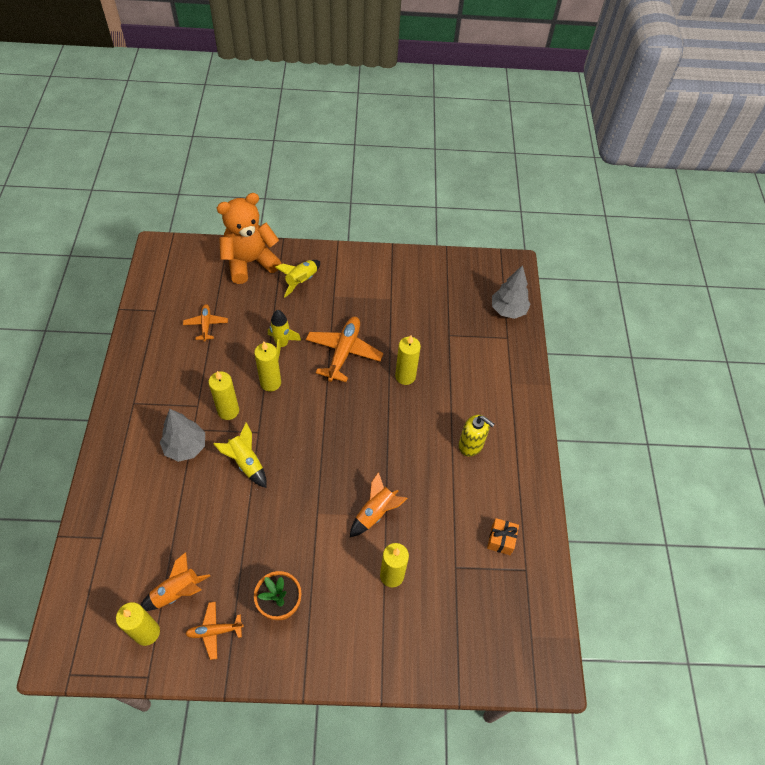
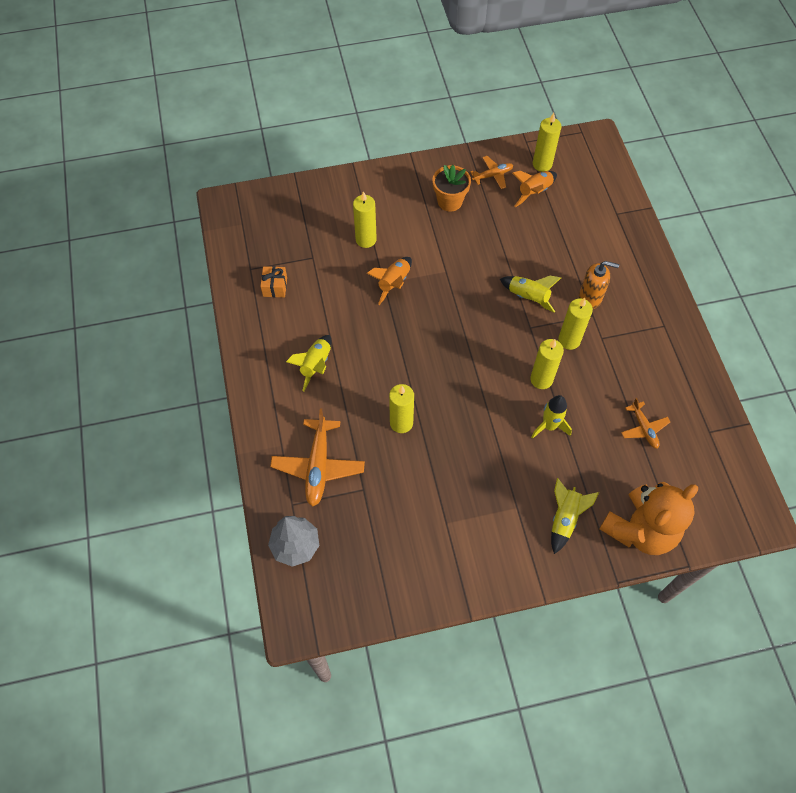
camera: 170 degrees right, 5 degrees up
(185, 447) = (590, 297): grey tree -> orange soap dispenser
(344, 352) = (478, 434): orange plane -> orange plane (318, 466)
(471, 445) = (316, 365): yellow soap dispenser -> yellow rocket

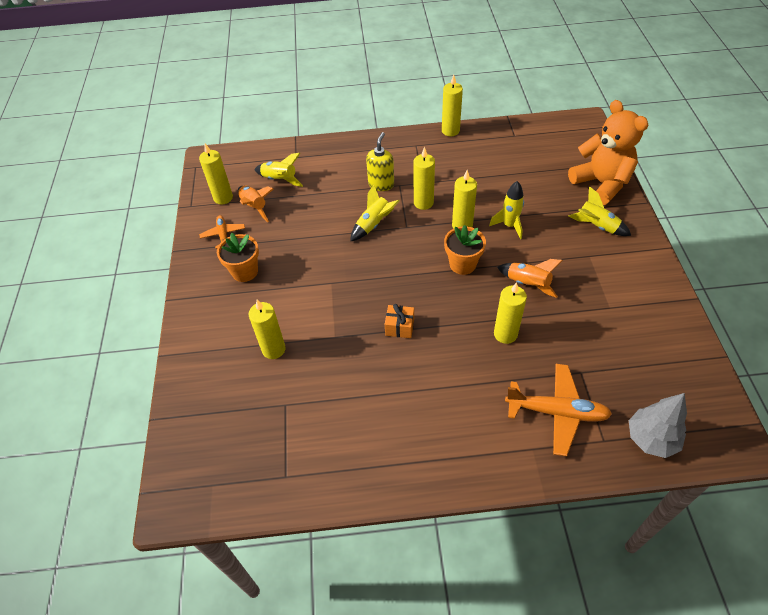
camera: 80 degrees left, 10 degrees down
(275, 287) = (318, 448): orange gift -> orange gift (399, 327)
(316, 365) = (432, 408): yellow rocket -> yellow rocket (279, 179)
(394, 283) = (337, 328): orange rocket -> orange rocket (527, 284)
(485, 382) = (462, 264): none -> orange flower pot
(590, 297) = (381, 184): orange soap dispenser -> yellow soap dispenser
(643, 428) = (511, 169): orange plane -> none
(700, 360) = (450, 131): none -> yellow candle

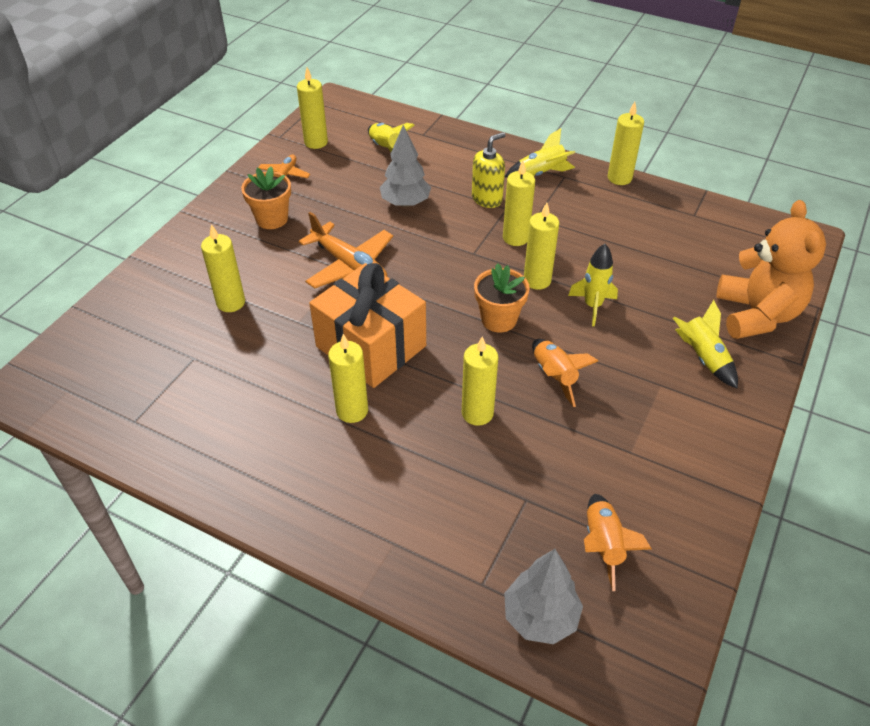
camera: 30 degrees right, 5 degrees down
(254, 207) = (337, 164): orange rocket -> orange rocket (603, 545)
(330, 213) = (405, 203): none -> grey tree
(373, 224) = (440, 235): yellow rocket -> yellow rocket (541, 173)
(399, 327) = (371, 346): orange gift -> orange gift, size x2.46
(428, 378) = (352, 411): none -> yellow candle
(557, 412) = (456, 523): orange plane -> orange plane (349, 265)

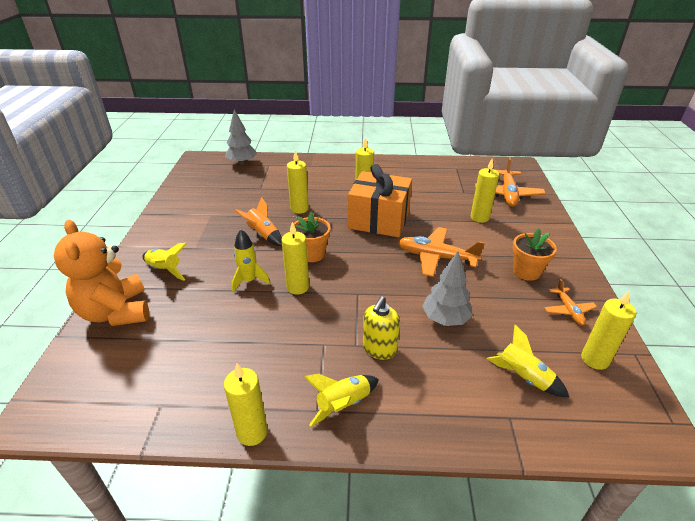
camera: 155 degrees right, 10 degrees down
(137, 329) = (508, 194): none -> orange plane
(515, 238) = (331, 317): yellow candle -> none
(603, 545) = (220, 184): orange rocket -> none

